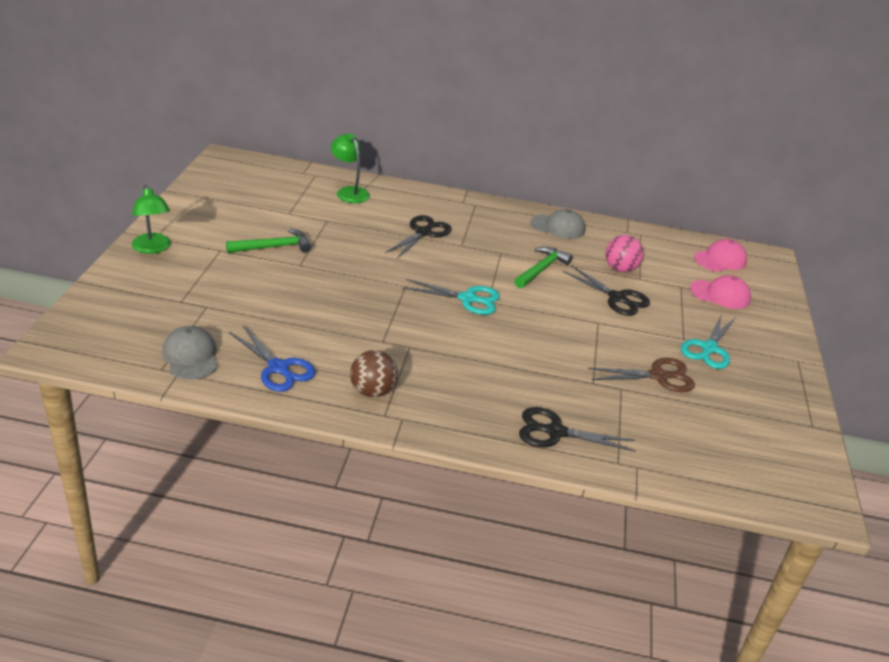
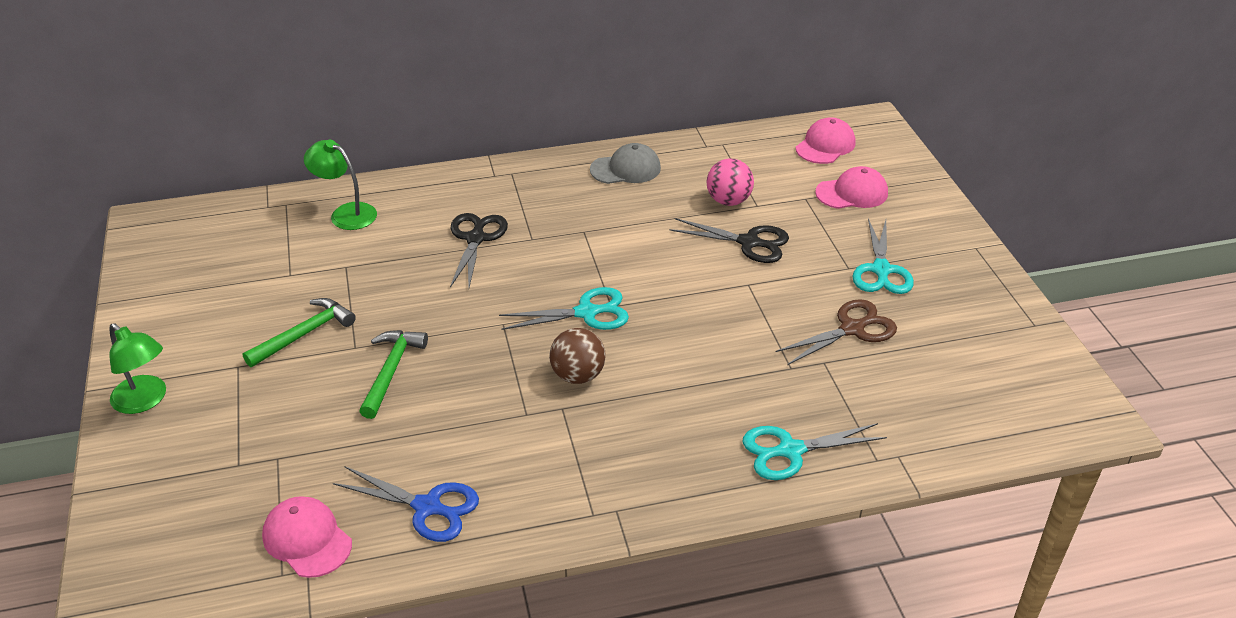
camera: 20 degrees left, 5 degrees up
(191, 356) = (307, 539): grey cap -> pink cap
(372, 391) = (559, 489): brown ball -> brown ball (578, 376)
(542, 269) = (644, 236): green hammer -> green hammer (391, 371)
(555, 432) = (791, 450): black scissors -> turquoise scissors

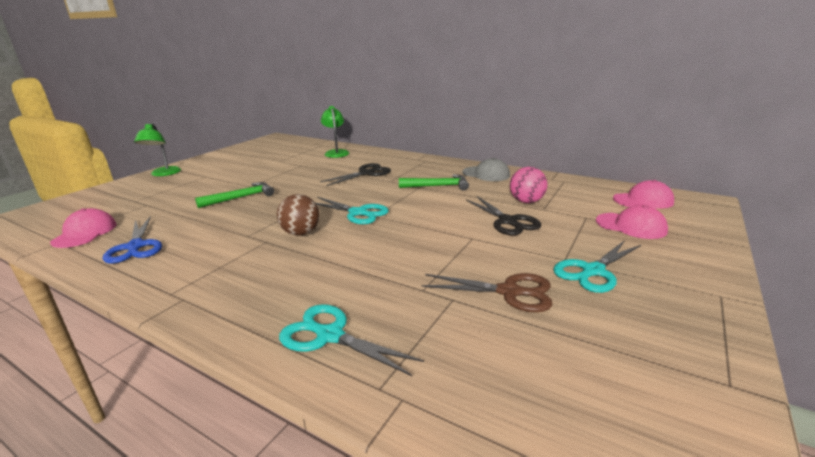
camera: 45 degrees right, 15 degrees down
(304, 334) = (244, 176): green hammer -> green hammer (438, 186)

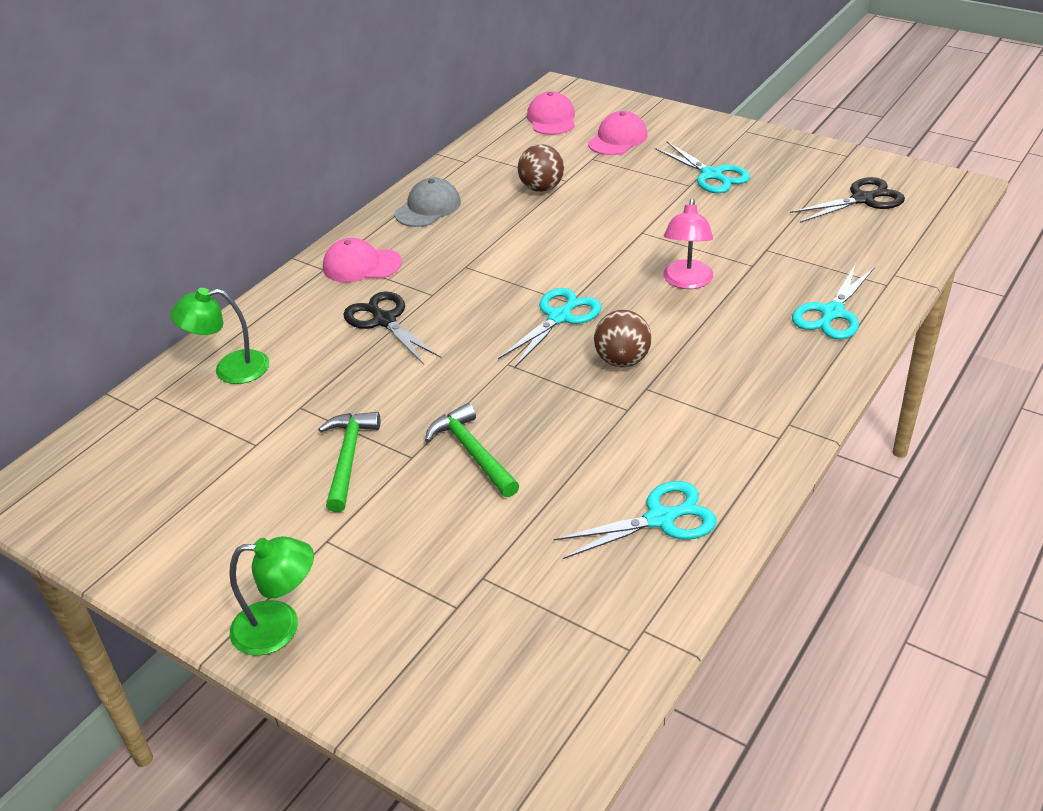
camera: 85 degrees left, 15 degrees up
(85, 233) = (607, 611): pink cap -> pink cap (361, 265)
(135, 246) = (660, 519): blue scissors -> turquoise scissors
(396, 257) = (687, 282): none -> pink lamp
(438, 186) = (469, 250): green hammer -> green hammer (348, 458)
(507, 221) = (599, 206): black scissors -> black scissors (862, 199)
(509, 292) = (751, 220): brown scissors -> none
(526, 201) = (541, 188): pink ball -> brown ball

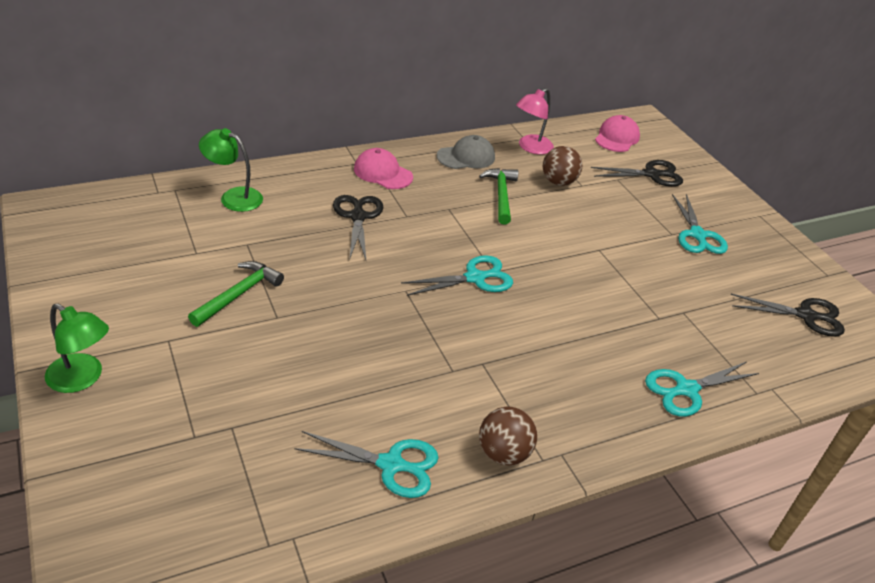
camera: 25 degrees right, 0 degrees up
(472, 452) = (318, 337): green hammer -> green hammer (501, 195)
(618, 139) = (651, 174): pink cap -> black scissors
(622, 361) = (486, 333): brown ball -> brown ball (503, 453)
(687, 282) = (595, 303): pink lamp -> pink lamp (530, 148)

